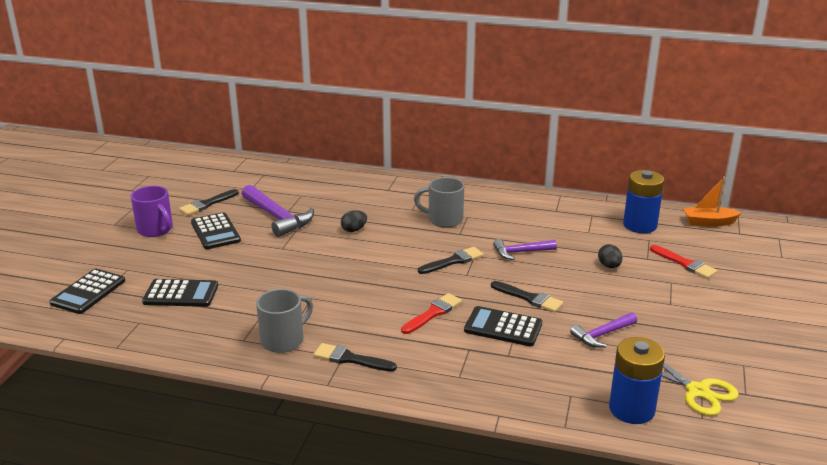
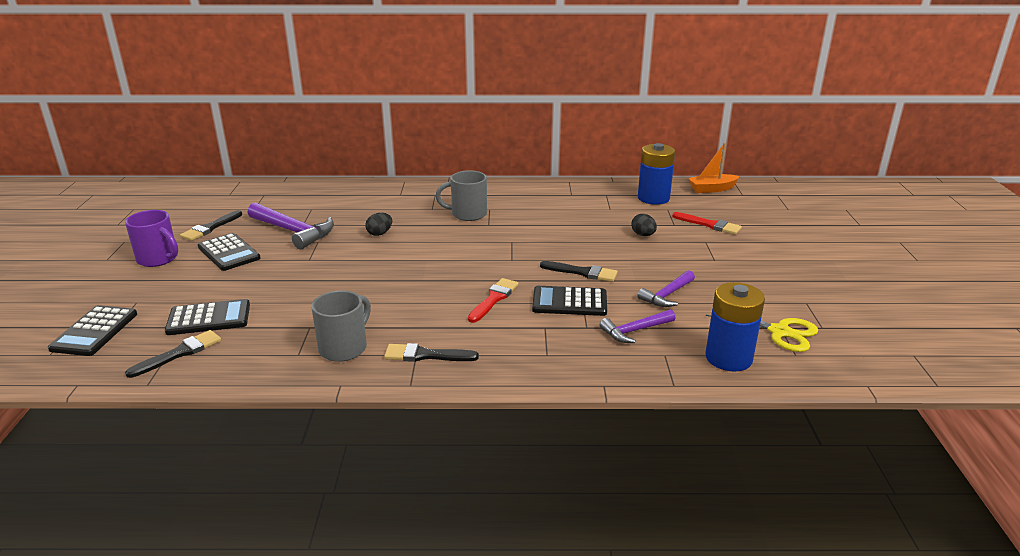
camera: 15 degrees left, 0 degrees up
(453, 261) = (493, 249): black brush -> black brush (179, 353)
(520, 252) = (555, 233): purple hammer -> purple hammer (635, 331)

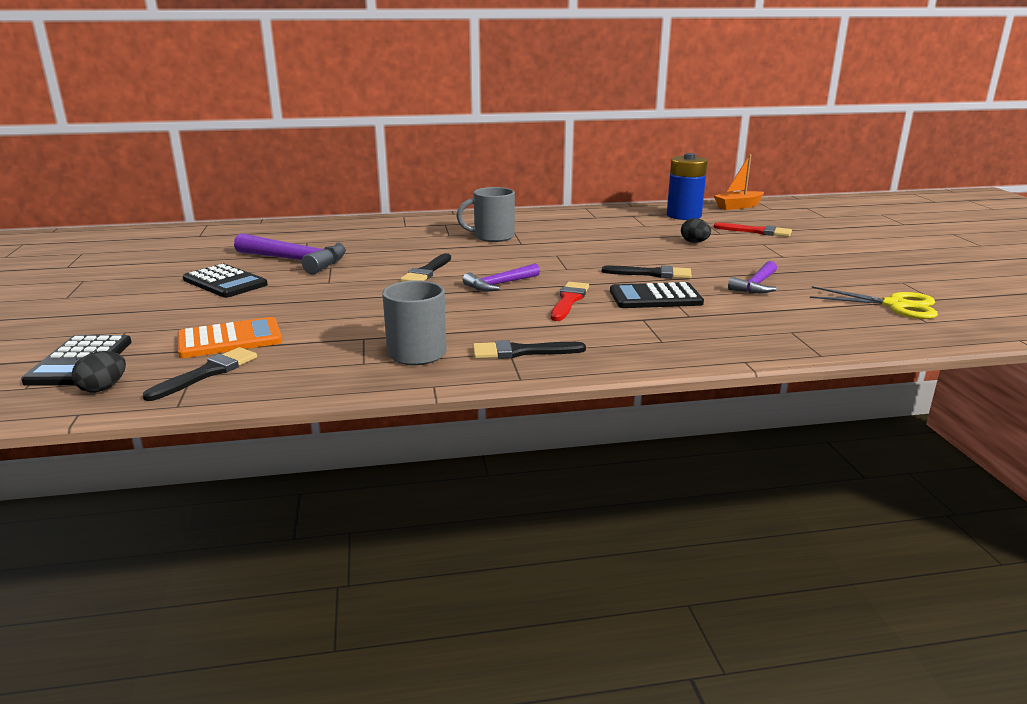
camera: 10 degrees left, 5 degrees down
(158, 259) = (136, 292): purple mug -> none
(209, 318) = (230, 339): black calculator -> orange calculator
(210, 228) = (190, 263): black brush -> black brush (427, 272)
(380, 233) = (401, 257): black egg -> black egg (103, 388)
(635, 331) = (744, 315): purple hammer -> purple hammer (499, 284)
(728, 358) = (860, 329): blue battery -> none

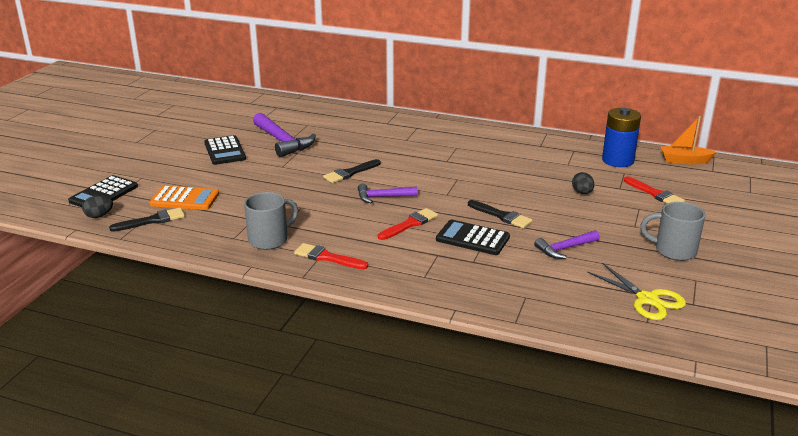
camera: 30 degrees right, 5 degrees up
(492, 237) = (434, 149): grey mug -> grey mug (673, 250)
(521, 352) = (327, 257): black brush -> red brush

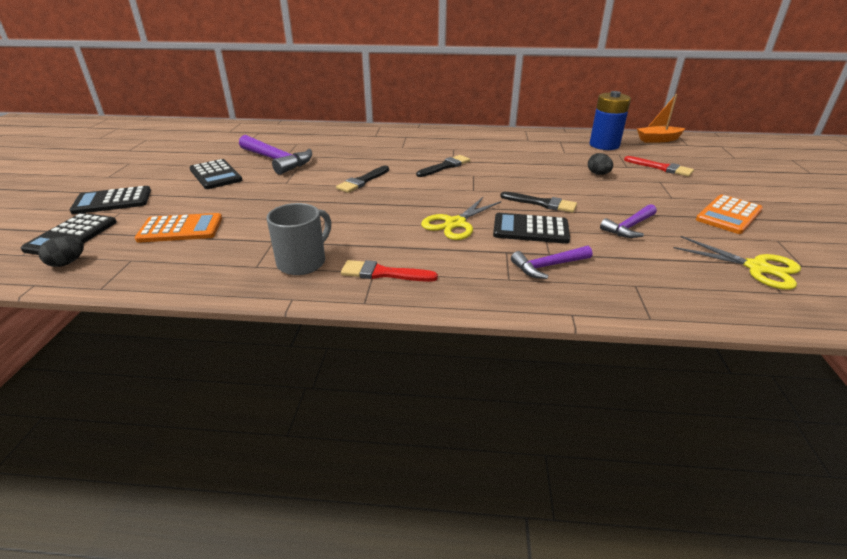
camera: 15 degrees left, 5 degrees up
(137, 166) = (112, 201): none -> black calculator
(152, 220) = (142, 259): black brush -> black brush (445, 166)
(382, 197) = (409, 200): purple hammer -> purple hammer (548, 266)
(410, 224) = (455, 223): red brush -> yellow scissors
(673, 250) = (728, 215): grey mug -> orange calculator

